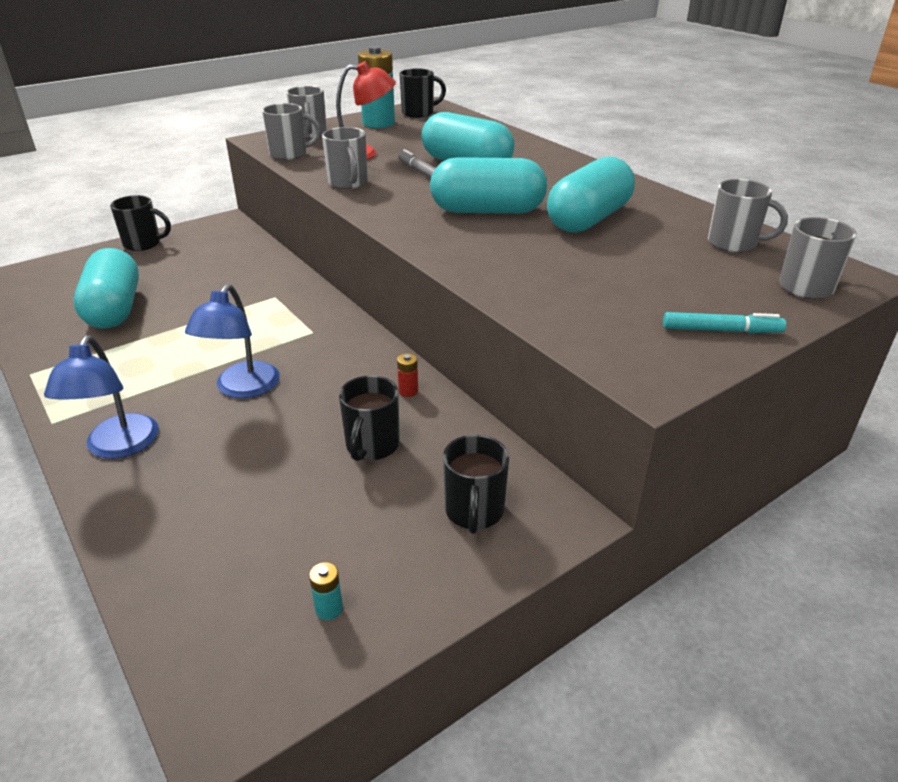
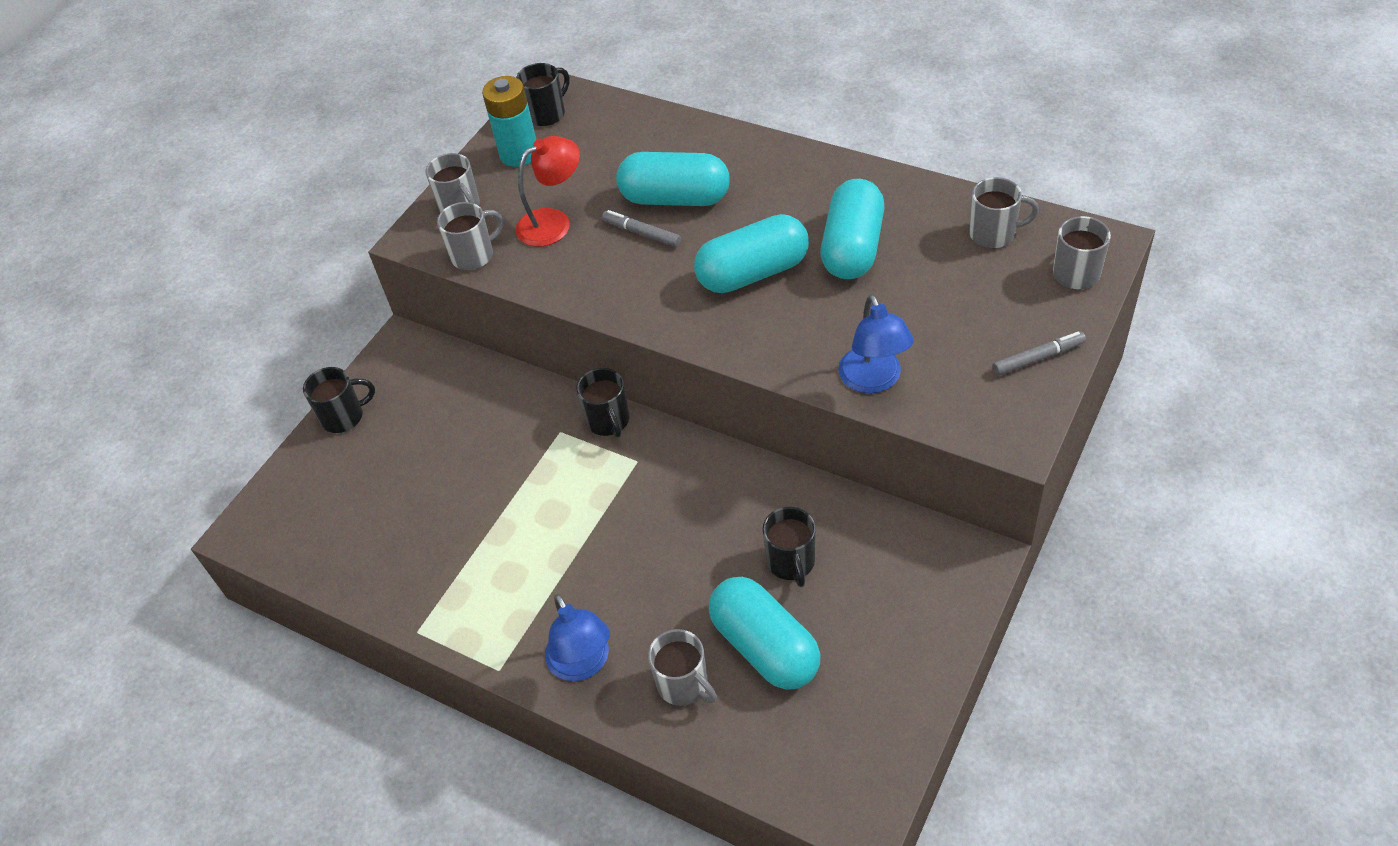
camera: 20 degrees left, 15 degrees up
(114, 309) = (412, 520): turquoise capsule -> turquoise capsule (764, 647)
(242, 388) = (631, 555): blue lamp -> blue lamp (874, 380)
(329, 609) = (869, 712): turquoise battery -> none
(348, 183) = (582, 282): grey mug -> grey mug (684, 685)
(408, 391) = (777, 491): red battery -> none
(474, 512) = (912, 585): black mug -> black mug (608, 421)
(721, 330) = (1038, 358): turquoise marker -> grey marker

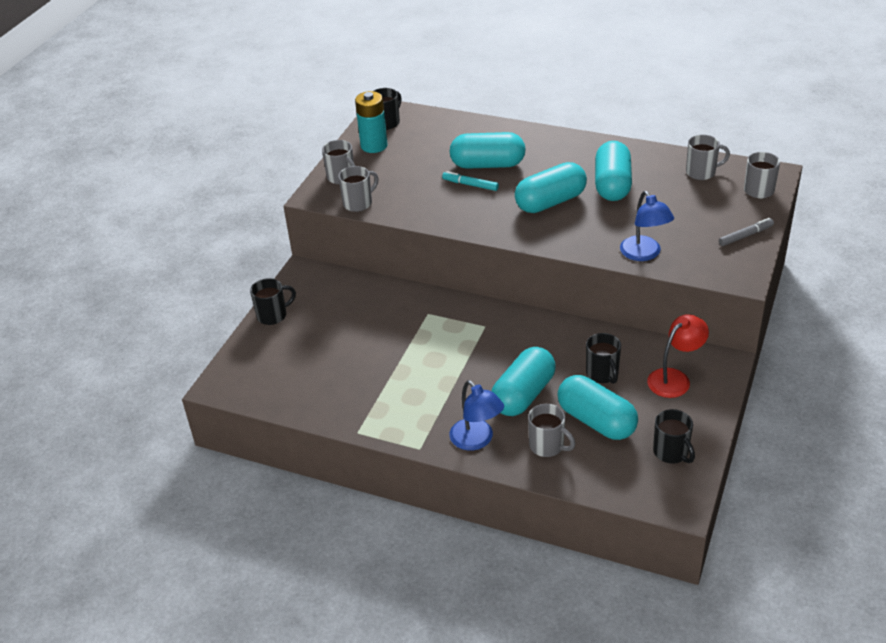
camera: 10 degrees left, 10 degrees down
(553, 222) = (408, 182): red lamp -> red lamp (675, 378)
(608, 421) = (459, 305): black mug -> black mug (671, 452)
(642, 233) = (470, 185): grey marker -> turquoise marker
(667, 589) = (523, 395): none -> turquoise capsule

